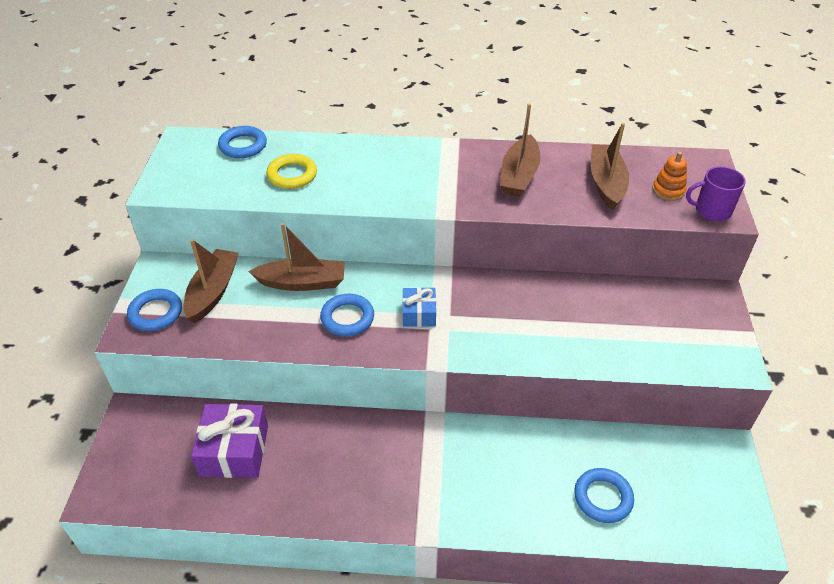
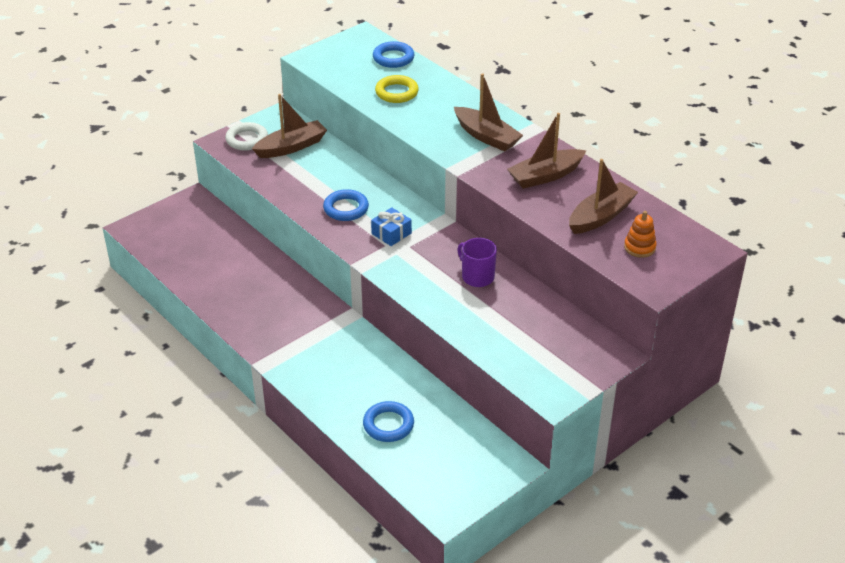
camera: 45 degrees right, 5 degrees down
(156, 313) = (247, 139): blue ring -> white ring
(234, 450) = (221, 253): purple gift -> none
(302, 282) = (348, 173): brown boat -> brown boat (486, 136)
(711, 210) = (649, 278): purple mug -> purple mug (477, 276)

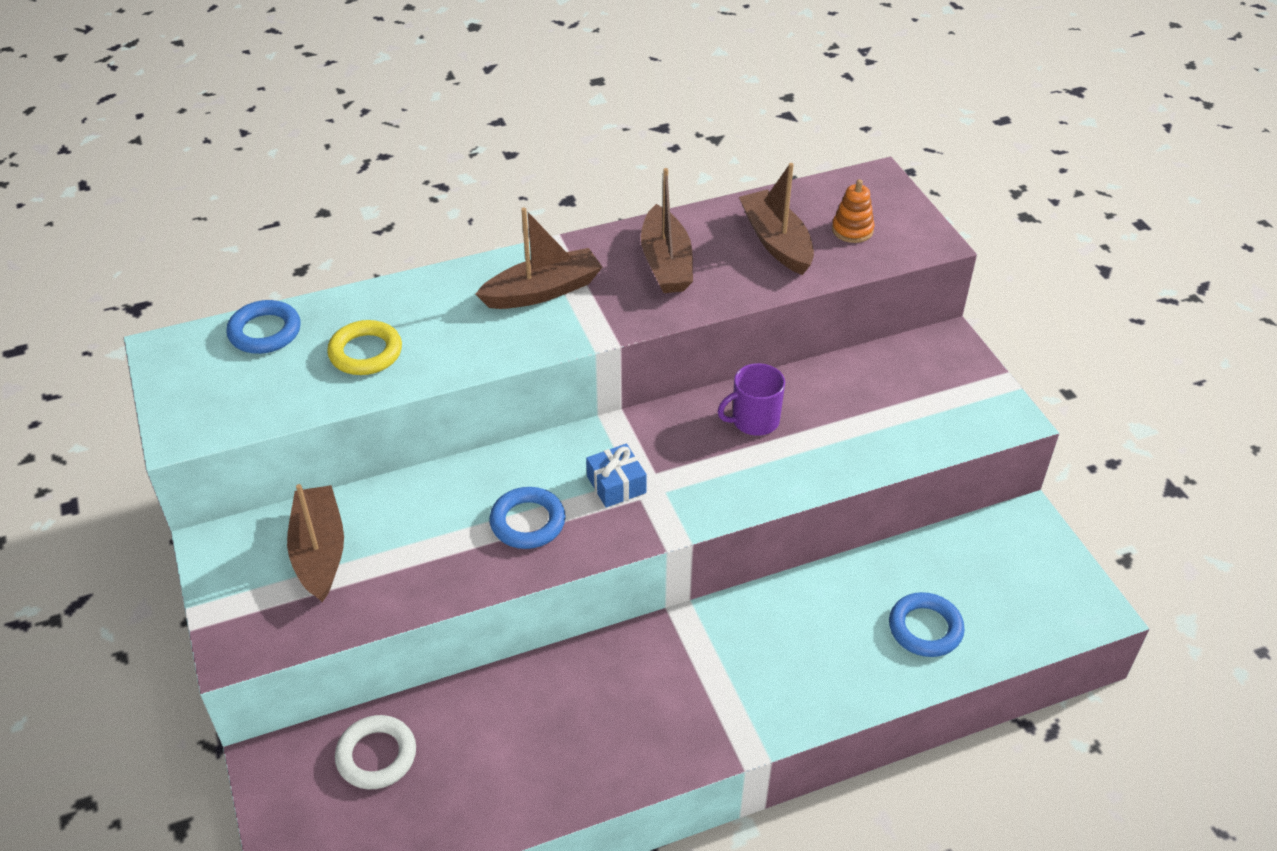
camera: 70 degrees left, 5 degrees up
(247, 139) = (256, 609): white ring -> white ring (376, 756)

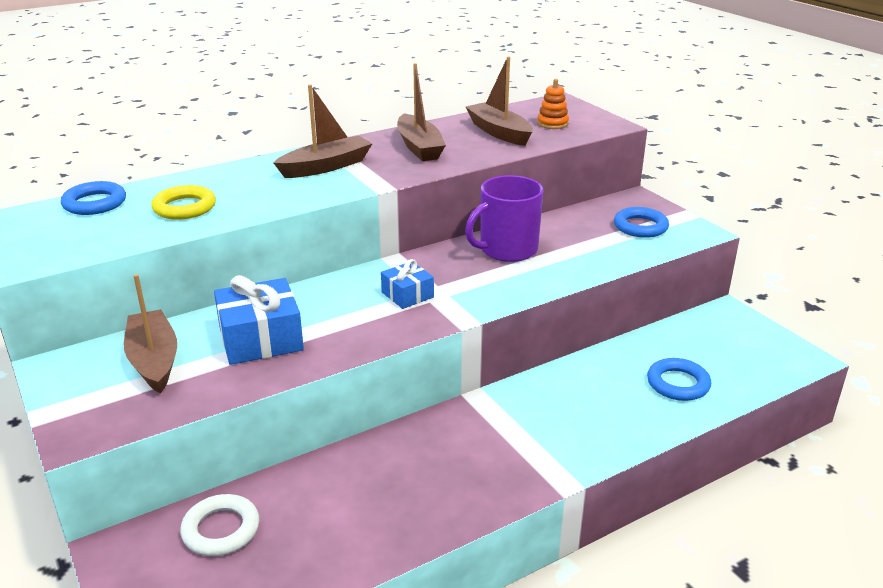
camera: 10 degrees left, 15 degrees down
(438, 534) = (261, 338): none -> blue gift
(528, 522) = (338, 324): blue ring -> blue ring (640, 227)
(754, 420) = (507, 250): purple mug -> purple mug, size x1.51

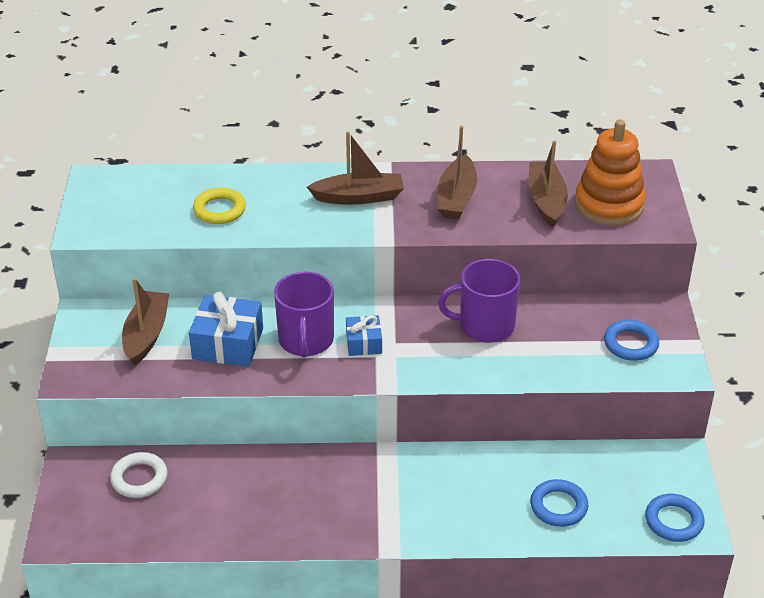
camera: 30 degrees right, 10 degrees up
(95, 203) = (161, 182): blue ring -> blue ring (673, 521)
(346, 310) = (306, 341): none -> purple mug
(552, 123) = (609, 205): orange stacking toy -> orange stacking toy, size x2.11

